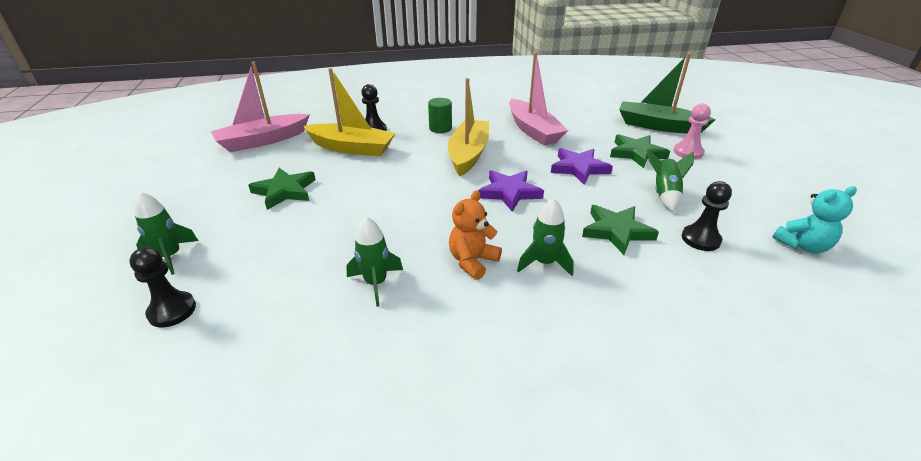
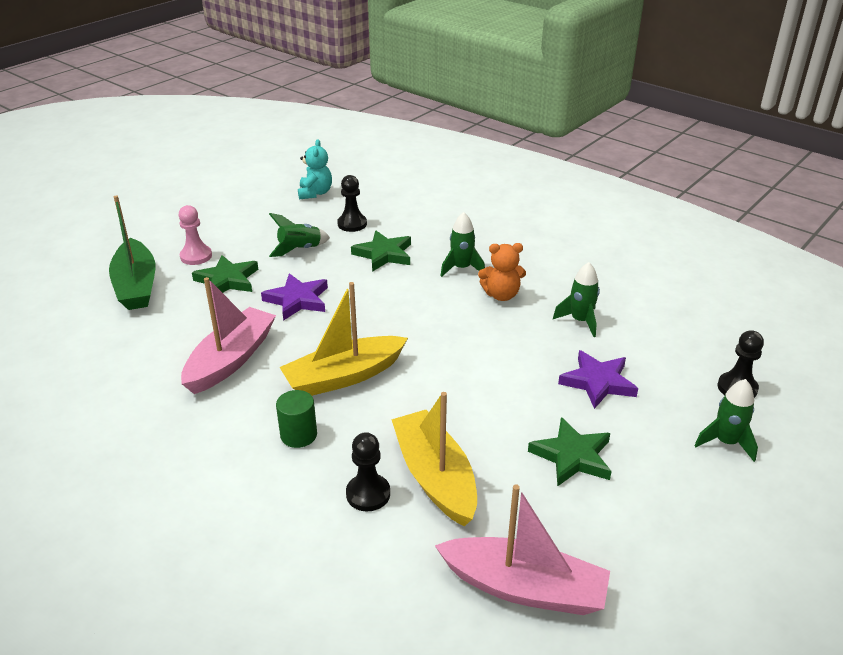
camera: 130 degrees left, 0 degrees up
(509, 192) = (389, 318): purple star -> purple star (598, 382)
(802, 246) = (315, 193): turquoise teddy bear -> turquoise teddy bear turned 60 degrees clockwise

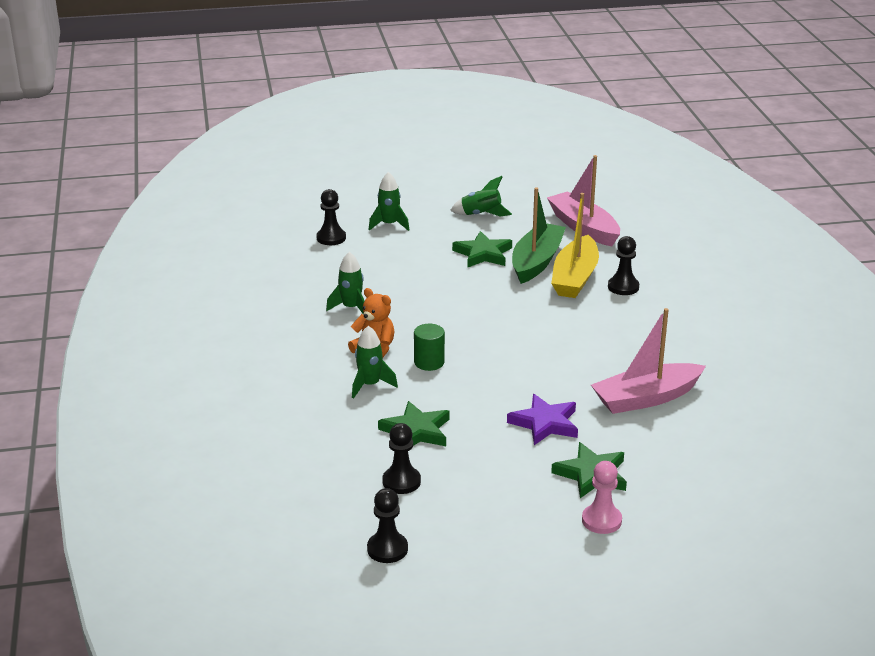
camera: 140 degrees left, 5 degrees down
(136, 285) = (687, 512): green boat -> green boat (536, 261)
(298, 435) = (638, 330): green cylinder -> green cylinder (429, 362)
(300, 249) = (488, 476): green rocket -> green rocket (481, 214)
(315, 193) = (387, 549): turquoise teddy bear -> black pawn
(344, 376) = (570, 349): yellow boat -> none
(598, 382) = (406, 274): purple star -> none

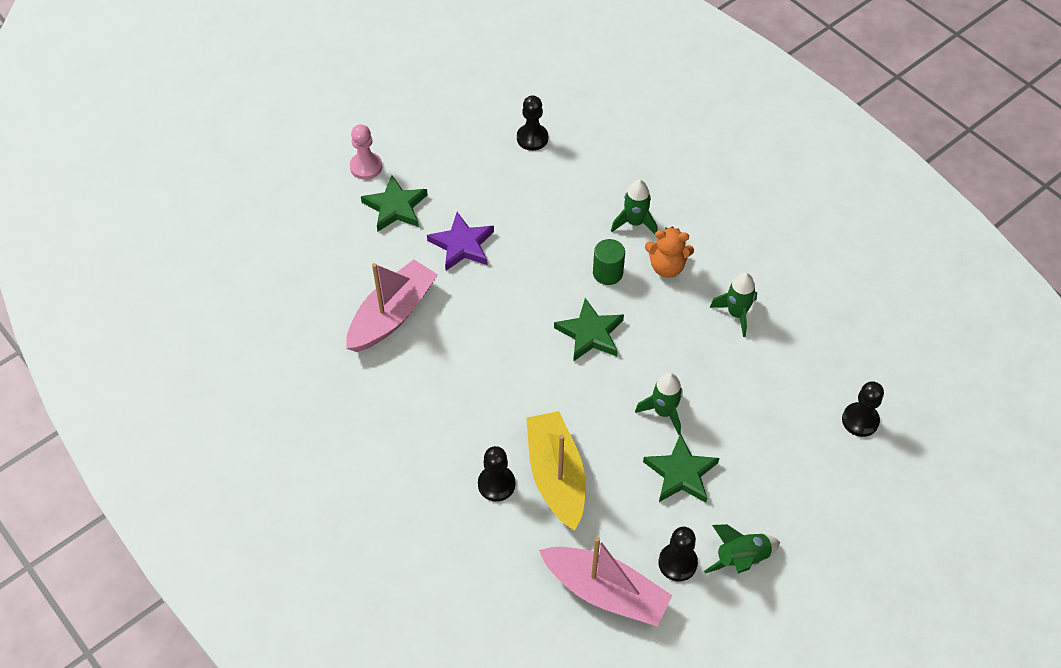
camera: 150 degrees right, 25 degrees up
(387, 549) = (499, 81): black pawn -> black pawn (677, 563)
(389, 224) = (824, 480): green rocket -> green rocket (663, 412)
(416, 431) = (558, 190): green star -> green star (590, 333)
(536, 261) = (615, 487): green boat -> none

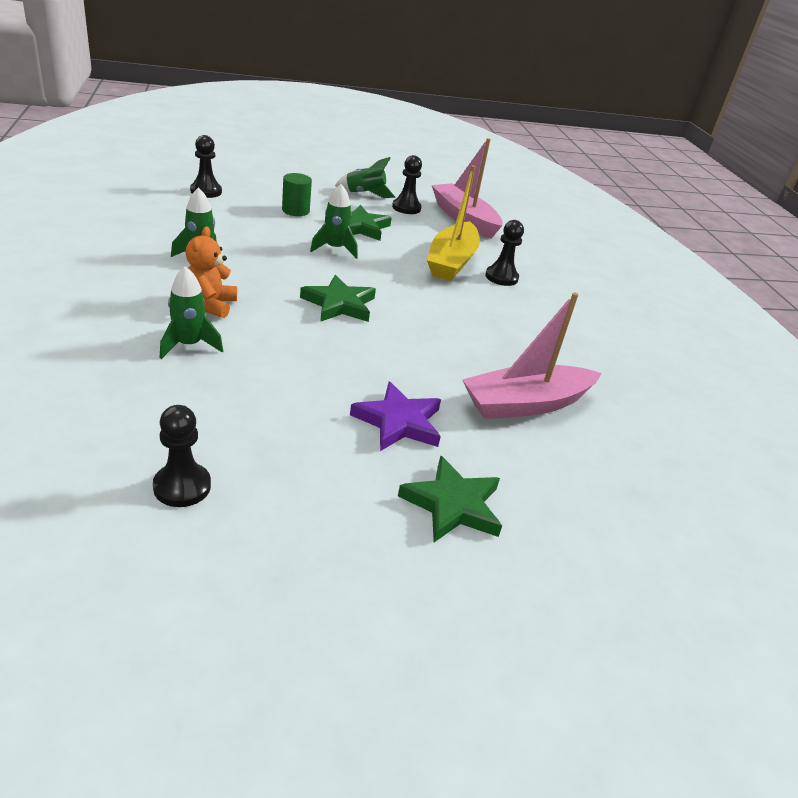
camera: 155 degrees left, 20 degrees down
(366, 167) = (462, 586): pink pawn -> none
(607, 273) = (271, 328): green cylinder -> green cylinder (295, 211)
(667, 267) = (210, 305): orange teddy bear -> orange teddy bear turned 120 degrees counterclockwise

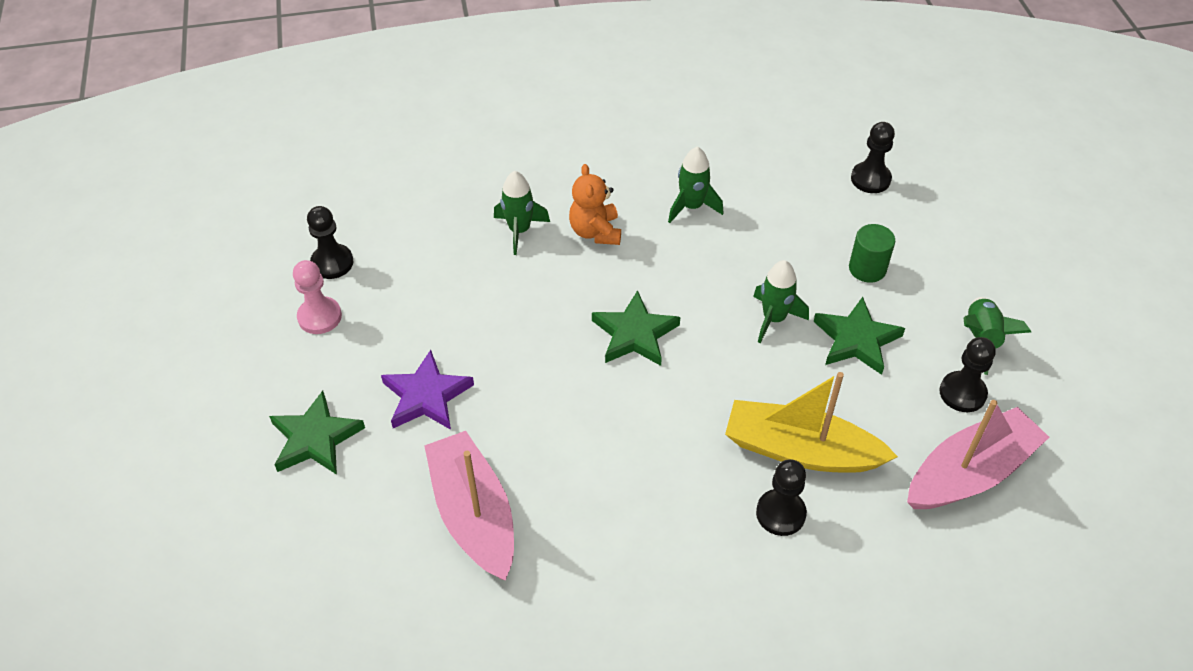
camera: 95 degrees right, 15 degrees up
(210, 305) = (595, 232): orange teddy bear -> orange teddy bear turned 105 degrees counterclockwise
(273, 499) = (319, 317): none -> pink pawn

